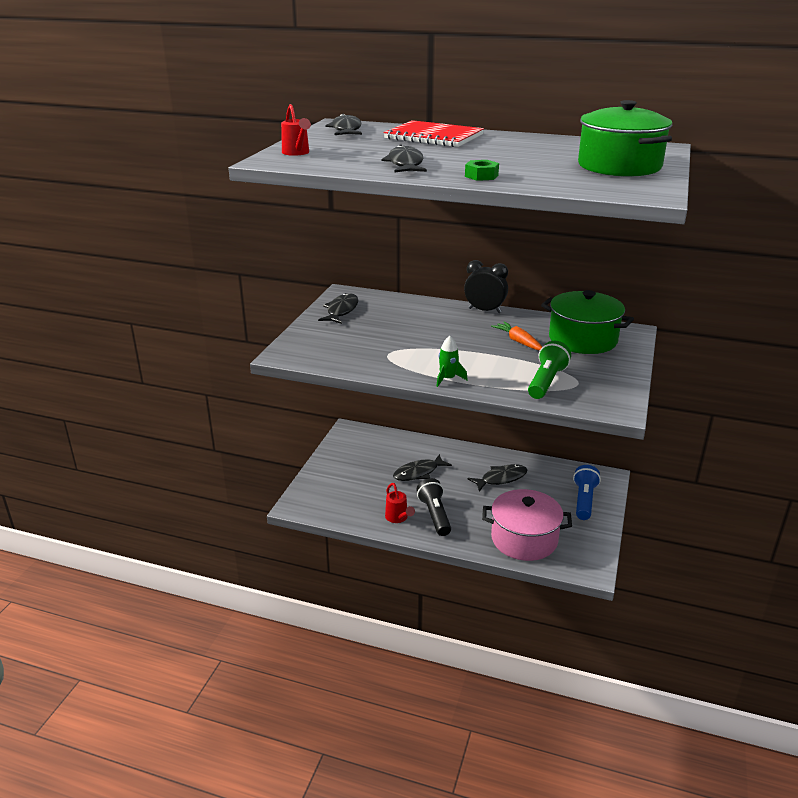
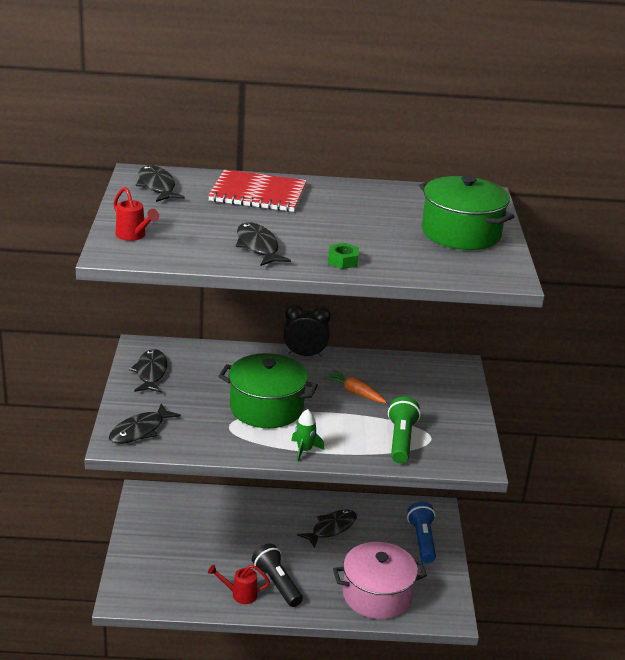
camera: 20 degrees left, 0 degrees up
(398, 518) = (239, 594): red watering can -> red watering can turned 135 degrees clockwise
(418, 473) = (241, 535): black fish -> black fish (140, 430)
(583, 339) = (416, 382): green pot -> green pot (266, 408)

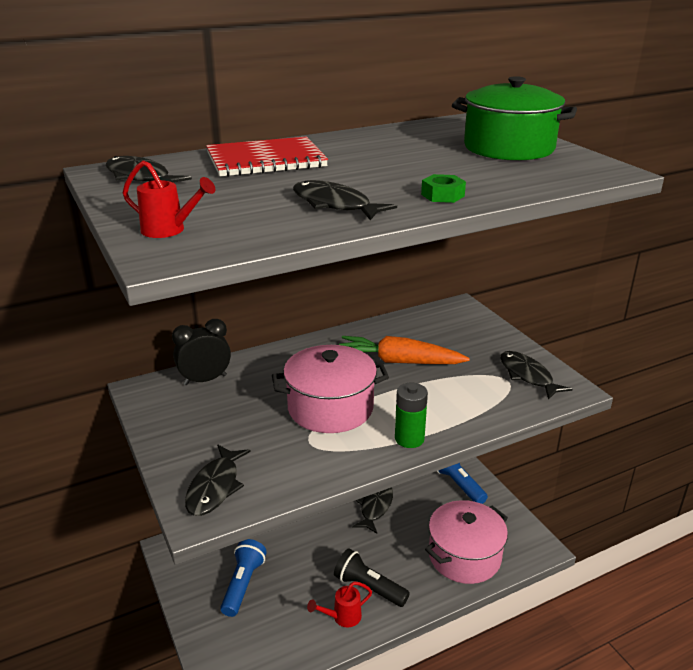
camera: 25 degrees left, 0 degrees up
(151, 373) = (175, 414): black fish -> black fish (527, 376)
(181, 541) = (243, 584): none -> blue flashlight
(266, 408) = (330, 408): green pot -> pink pot
(304, 355) = (318, 341): black clock -> black clock (205, 380)
(304, 450) = (409, 439): green rocket -> green battery
(355, 392) = (399, 361): orange carrot -> orange carrot, size x1.65
(401, 440) = (485, 393): green flashlight -> none

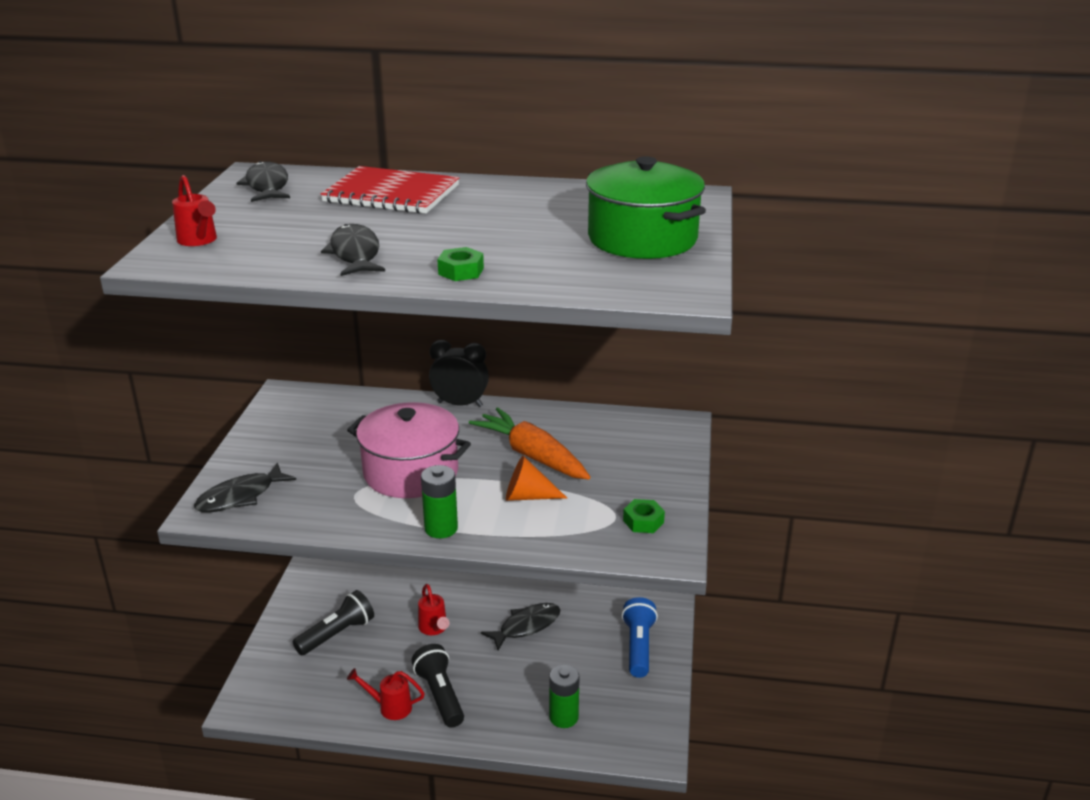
camera: 35 degrees right, 0 degrees up
(205, 380) = (341, 405): black clock -> black clock (460, 404)
(243, 584) = (337, 634): blue flashlight -> black flashlight
(314, 541) = (434, 629): none -> red watering can
(435, 390) = (528, 496): none -> orange cone
(464, 556) = (563, 717): pink pot -> green battery
(527, 376) = (643, 521): black fish -> green nut

